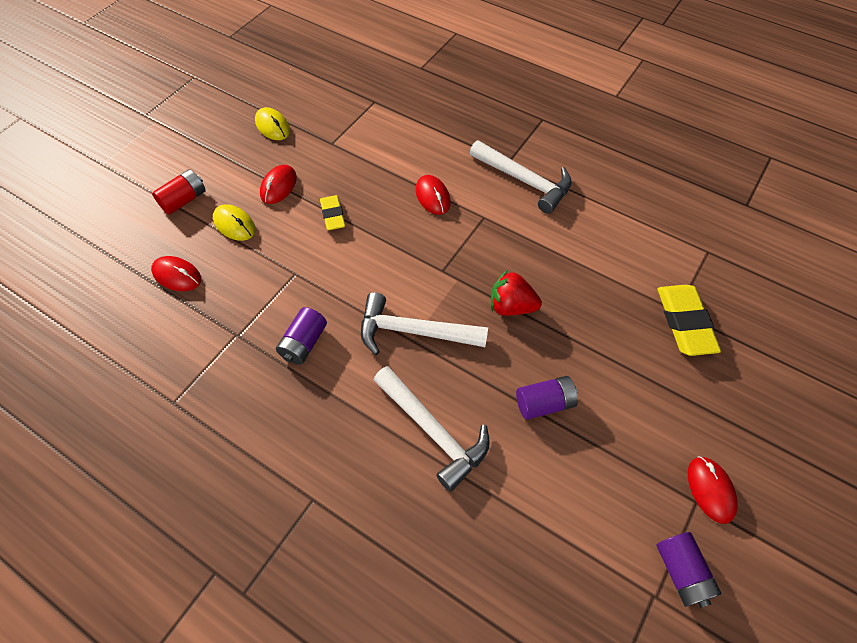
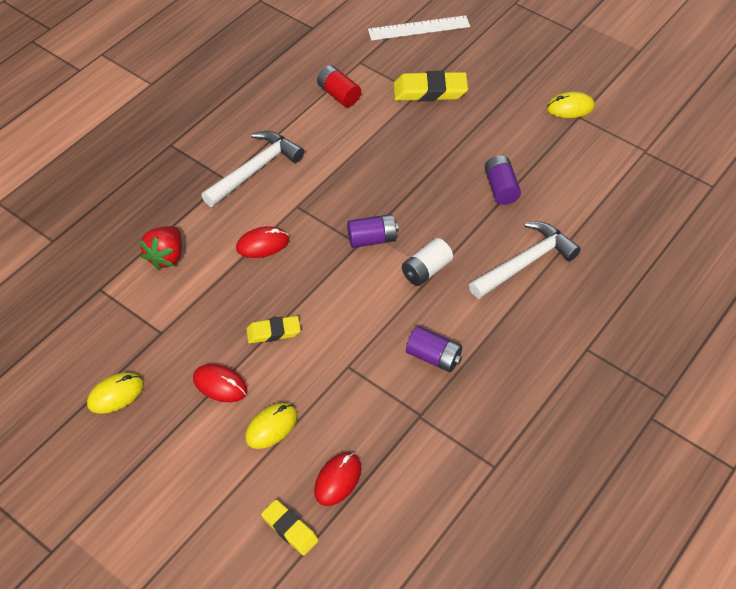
camera: 85 degrees left, 5 degrees down
(136, 247) = (290, 529): none -> yellow eraser
(184, 200) = (223, 484): red battery -> red battery (339, 94)
(413, 331) = (426, 270): white hammer -> white battery
(511, 306) = (404, 198): red strawberry -> red strawberry (166, 256)
(681, 572) = (628, 134): purple battery -> purple battery (372, 239)
(710, 490) = (570, 107): red mouse -> yellow mouse
(792, 306) = (419, 28): none -> white ruler

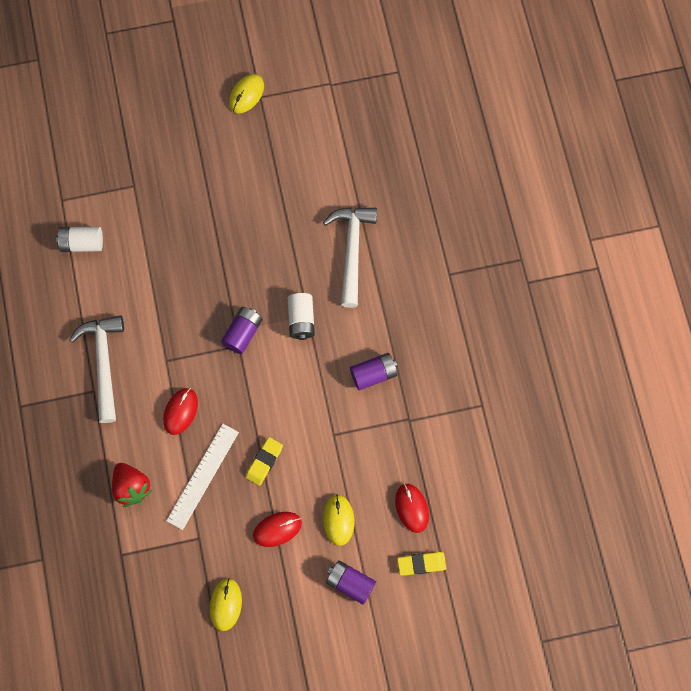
camera: 50 degrees left, 20 degrees up
(339, 94) = (82, 243): red battery -> white battery
(419, 28) = (66, 126): white ruler -> white ruler (203, 476)
(430, 91) = (140, 175): yellow eraser -> none
(501, 188) = (276, 209): purple battery -> purple battery (350, 583)

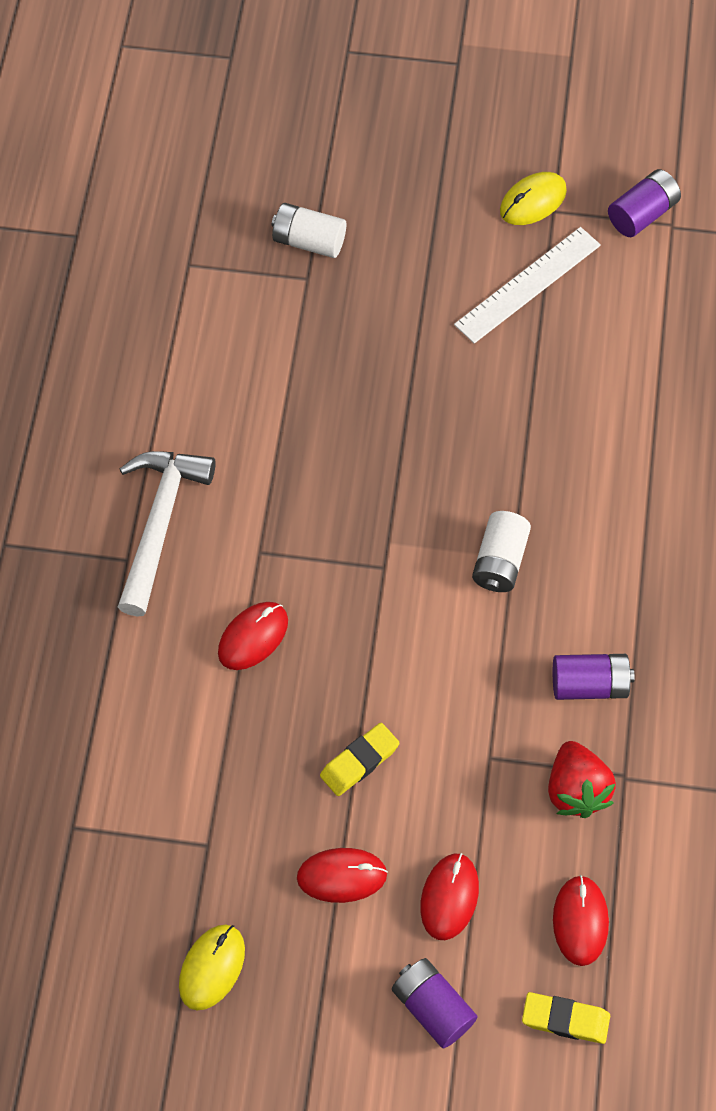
camera: 20 degrees right, 10 degrees down
(82, 243) = (195, 336): white battery -> white battery (309, 241)
(131, 487) = (130, 727): red strawberry -> red strawberry (576, 790)
(203, 476) = (251, 749): white ruler -> white ruler (528, 285)
(243, 333) = (398, 551): purple battery -> purple battery (642, 214)
(338, 520) = (449, 897): yellow mouse -> red mouse
(352, 250) = (620, 482): white hammer -> none

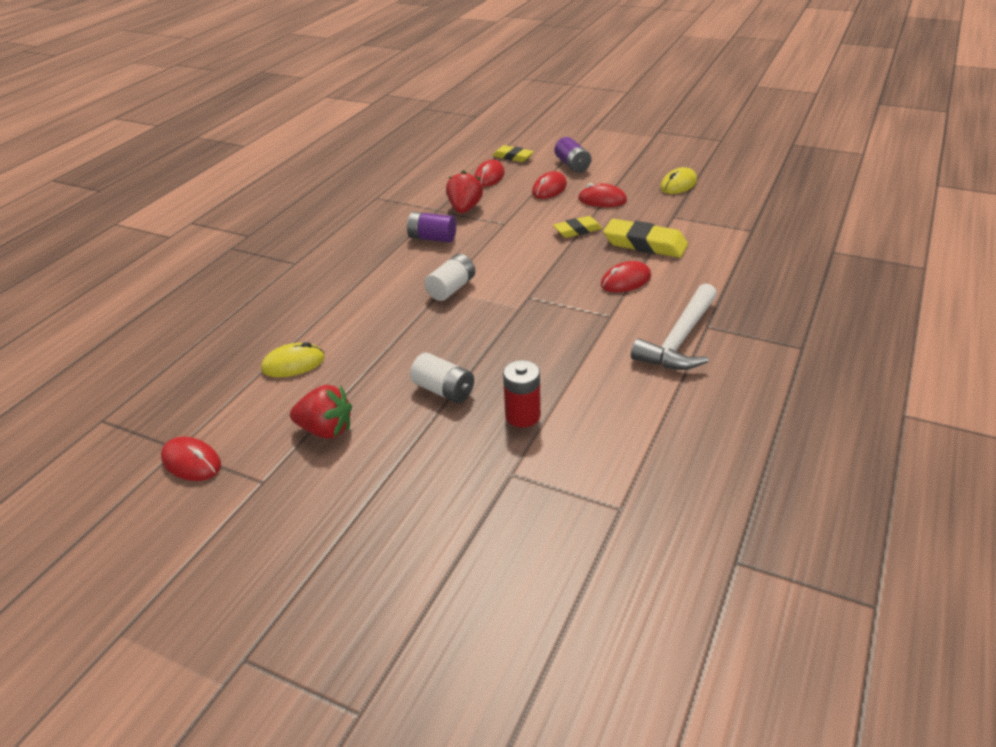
camera: 160 degrees left, 25 degrees down
(241, 744) = (645, 244): none -> yellow eraser
(309, 241) = (496, 503): white battery -> white battery (444, 390)
(319, 354) = (522, 416): none -> red battery
(528, 285) = (326, 430): white ruler -> red strawberry
(533, 201) = (273, 493): yellow mouse -> yellow mouse (293, 364)
(642, 214) = (191, 462): purple battery -> red mouse

